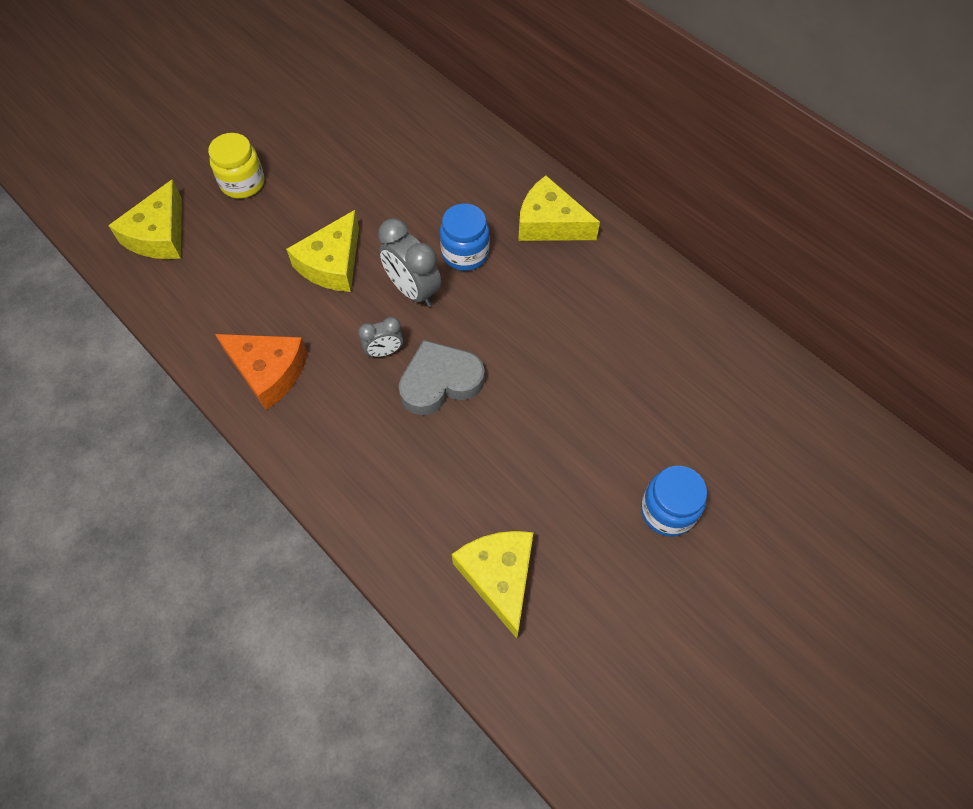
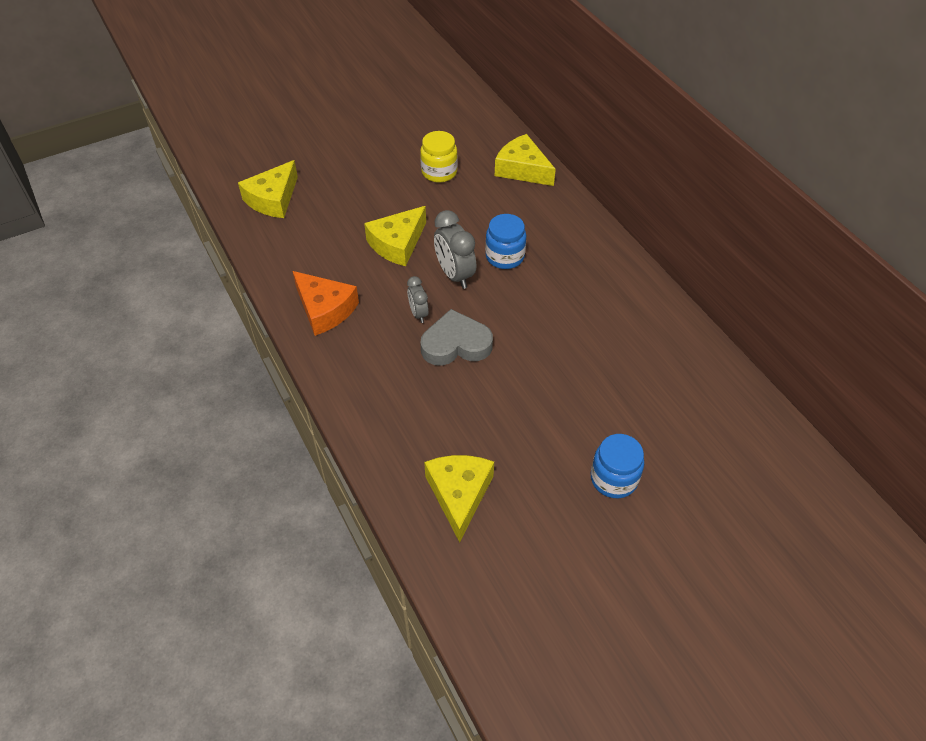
camera: 15 degrees right, 10 degrees down
(242, 183) = (346, 175): yellow jar -> yellow jar (439, 172)
(384, 351) = (418, 313): grey clock -> grey clock turned 75 degrees clockwise
(550, 223) = (581, 248): yellow cheese -> yellow cheese (522, 169)

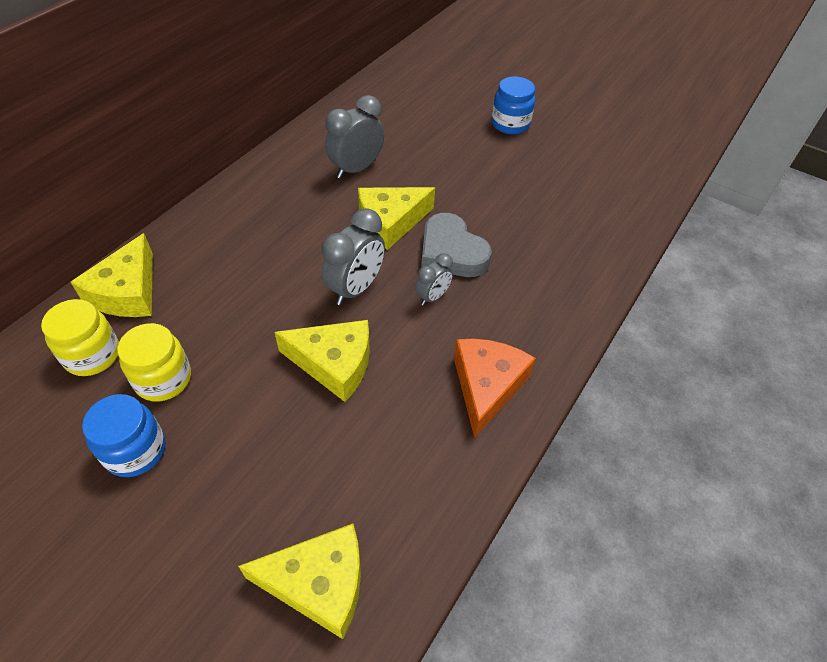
camera: 120 degrees left, 0 degrees up
(459, 494) = (599, 196): yellow cheese -> yellow cheese (390, 222)
(477, 149) = (92, 355): none -> yellow jar
(505, 256) = (302, 257): blue jar -> blue jar (135, 451)
(596, 322) = (356, 169): none -> grey clock

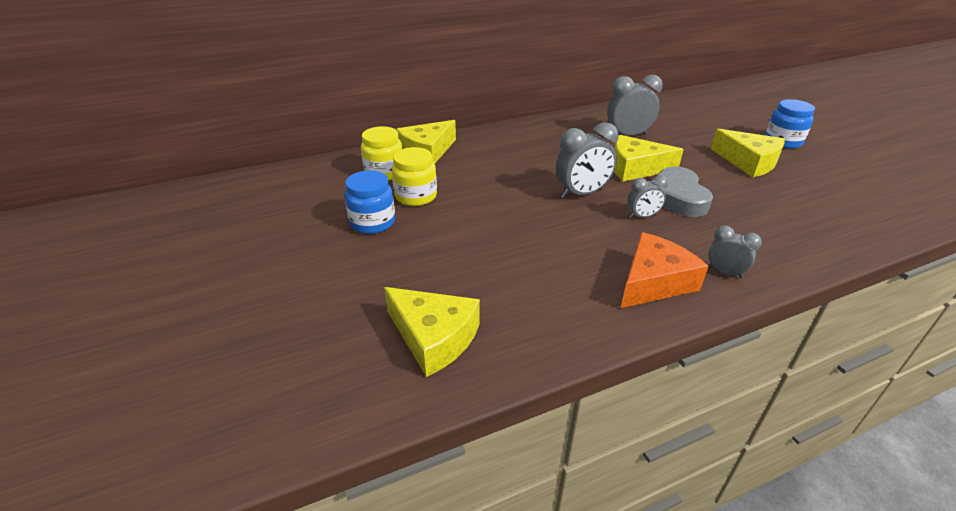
camera: 35 degrees right, 15 degrees down
(334, 364) = (535, 227): yellow cheese -> yellow cheese (748, 162)
(539, 341) = (724, 272): none -> grey clock

